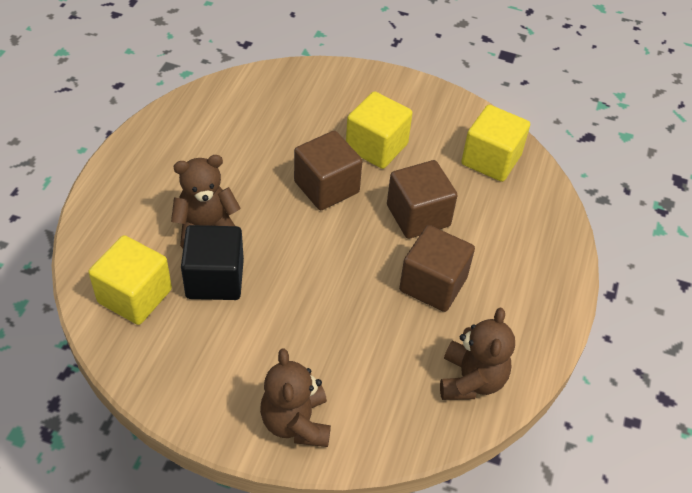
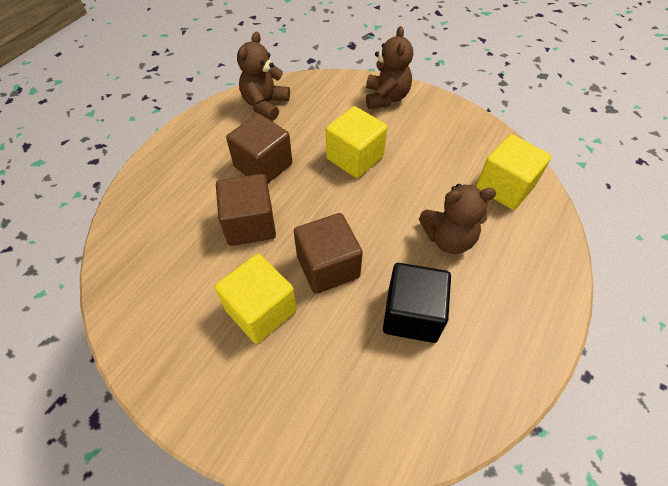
camera: 165 degrees left, 5 degrees up
(215, 279) = (440, 192): black cube -> black cube (412, 314)
(491, 160) = (147, 276): yellow cube -> yellow cube (354, 158)

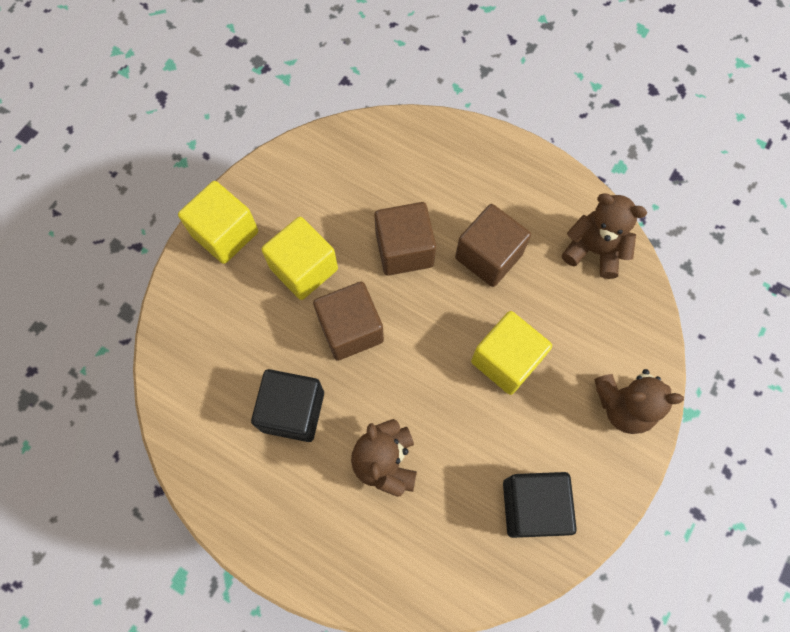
camera: 90 degrees right, 15 degrees up
(466, 147) = (532, 507): none -> black cube
(504, 187) = (464, 546): yellow cube -> yellow cube (225, 233)

